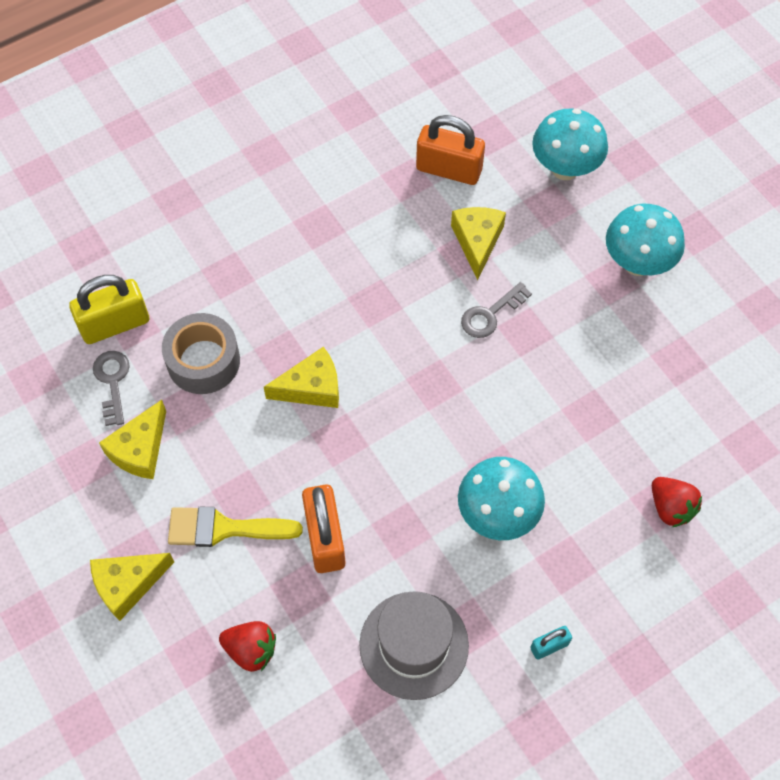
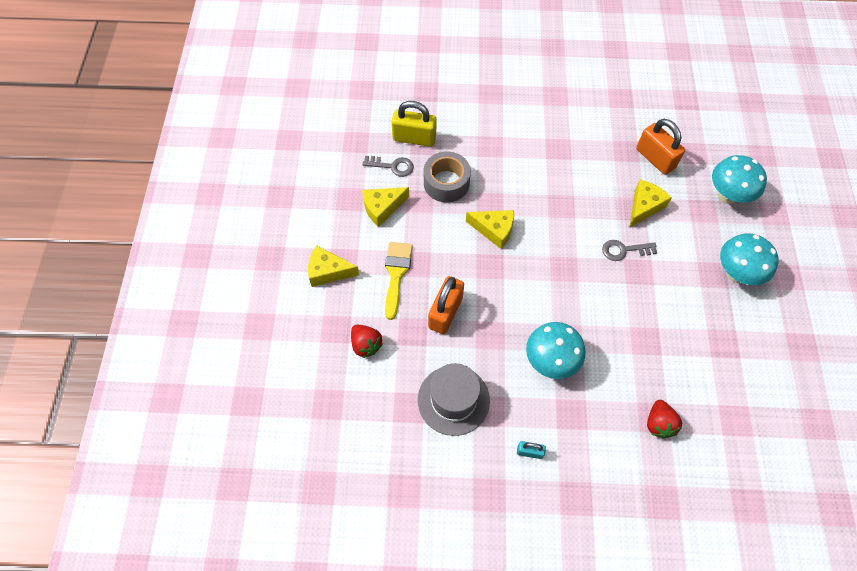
camera: 35 degrees right, 0 degrees up
(112, 382) = (392, 166): grey key -> grey key turned 75 degrees clockwise
(224, 528) = (396, 274): yellow brush -> yellow brush turned 60 degrees clockwise

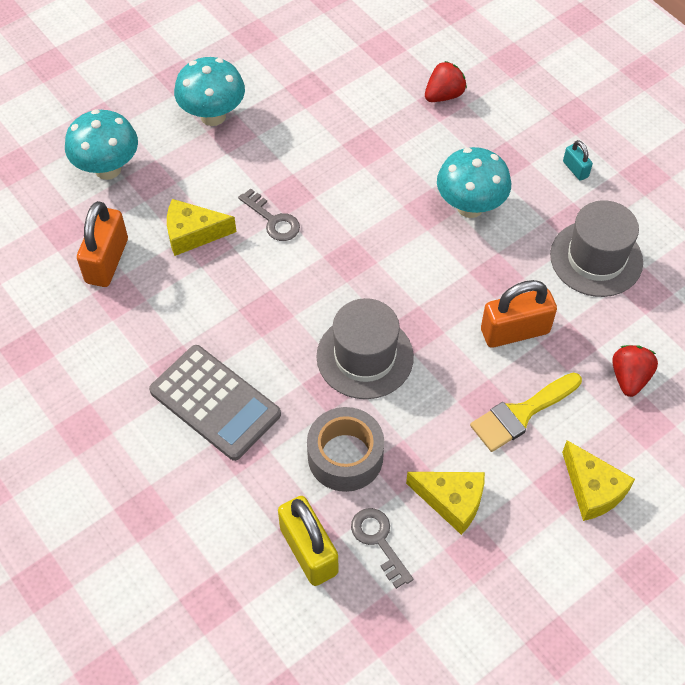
camera: 130 degrees left, 5 degrees down
(494, 230) = (365, 356): yellow cheese -> grey hat
(524, 151) = (215, 403): none -> grey calculator

